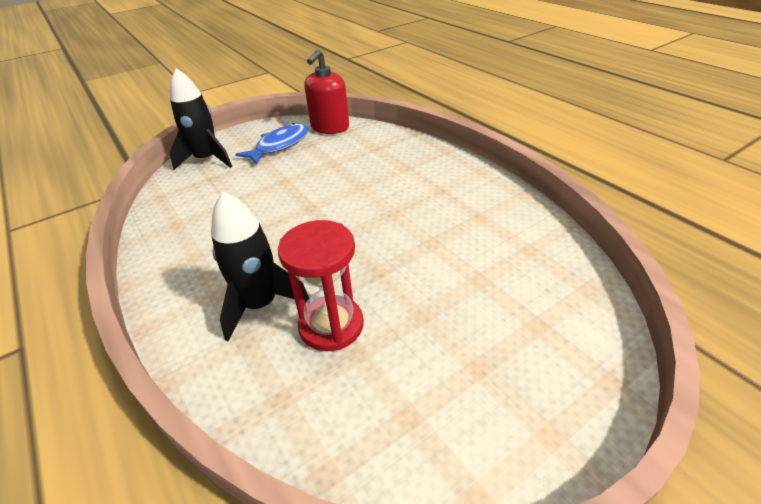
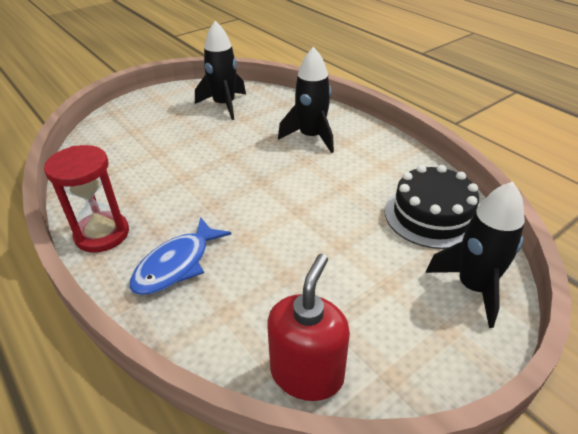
camera: 175 degrees right, 0 degrees up
(191, 203) = (431, 215): none -> black cake
(280, 145) = (379, 320): blue fish -> blue fish (176, 265)
(331, 325) = (261, 128): red hourglass -> red hourglass (102, 234)
(395, 397) = (224, 105): none -> black rocket

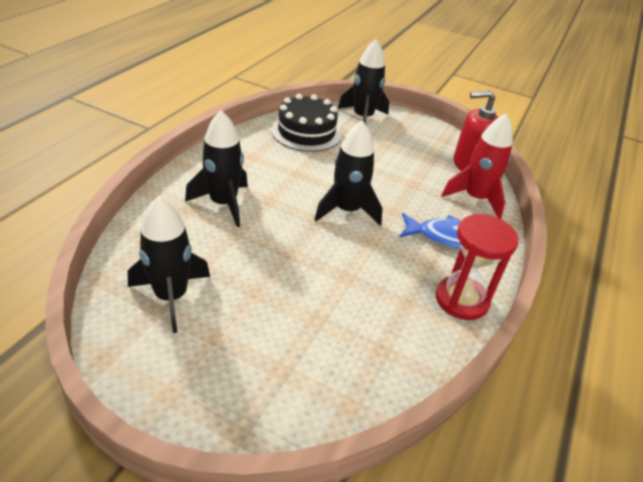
camera: 120 degrees left, 0 degrees up
(225, 332) = (475, 198): none -> red rocket
(265, 203) = (347, 210): none -> black rocket

